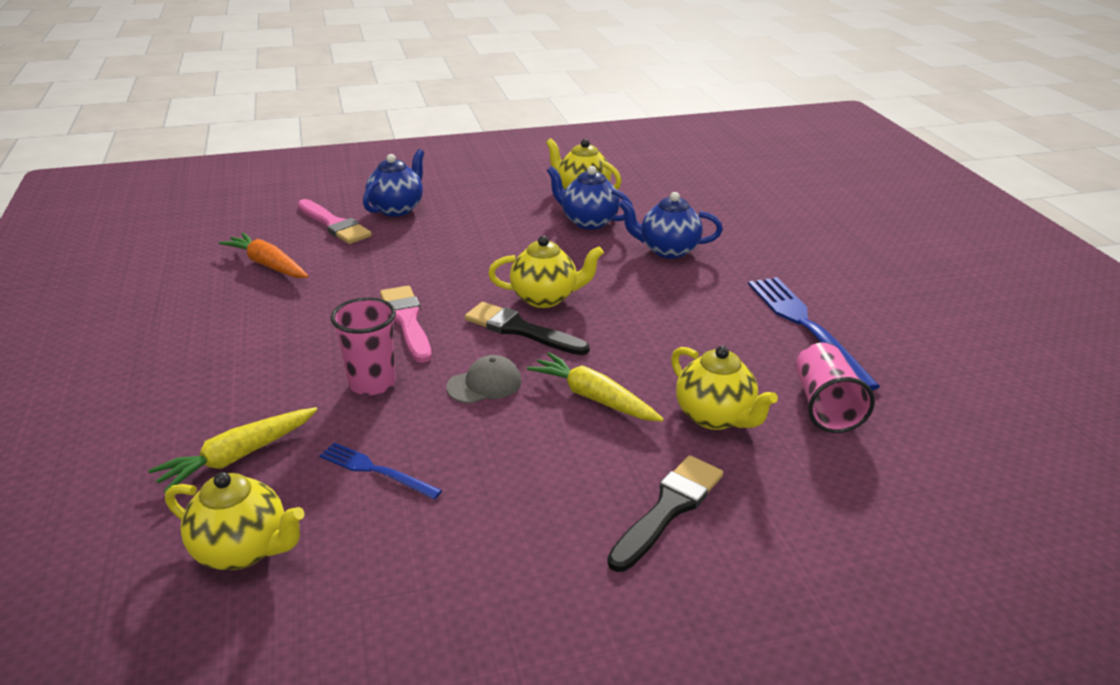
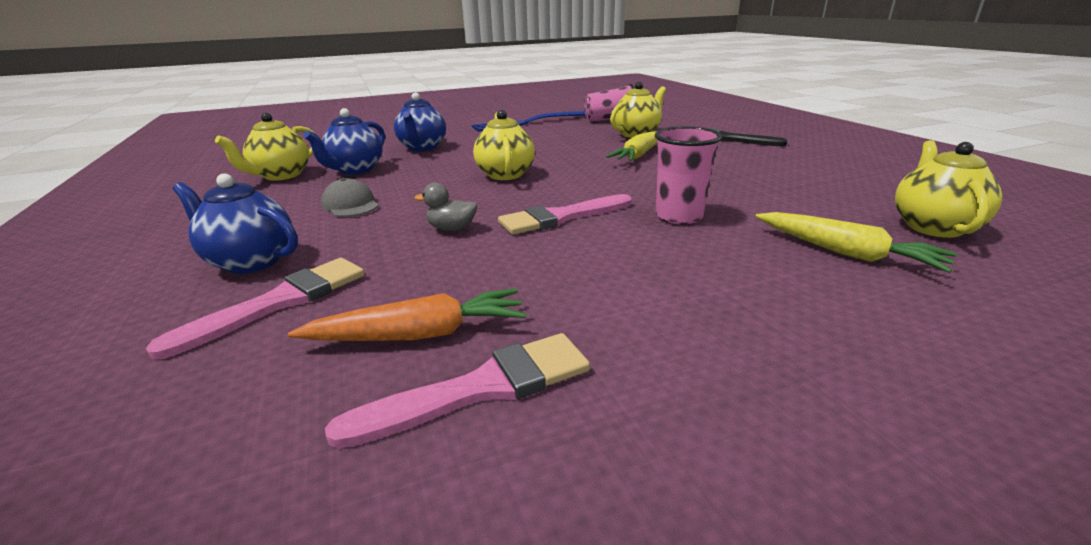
camera: 95 degrees left, 5 degrees down
(208, 282) = (481, 388): none -> pink brush
(268, 265) = (419, 334): orange carrot -> orange carrot turned 135 degrees counterclockwise
(376, 470) = (786, 199): blue fork -> none
(411, 271) = (451, 228): none -> grey duck
(484, 384) = (646, 181): grey cap -> grey cap (350, 205)
(520, 330) = (560, 177): black brush -> none

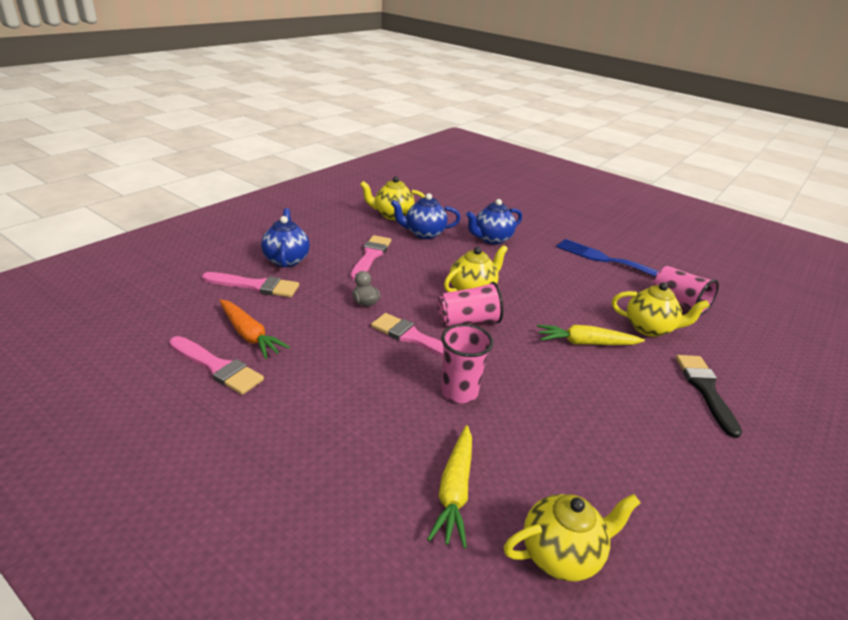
camera: 55 degrees right, 5 degrees up
(350, 205) = (370, 256): grey cap -> pink brush
(556, 187) = (468, 321): none -> pink cup

